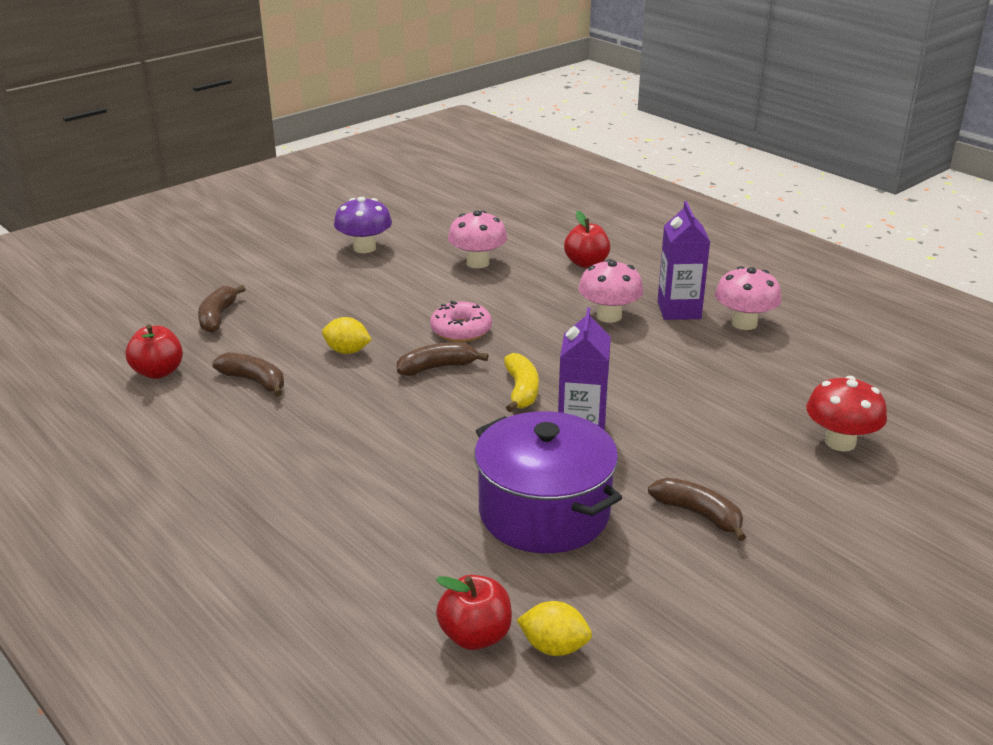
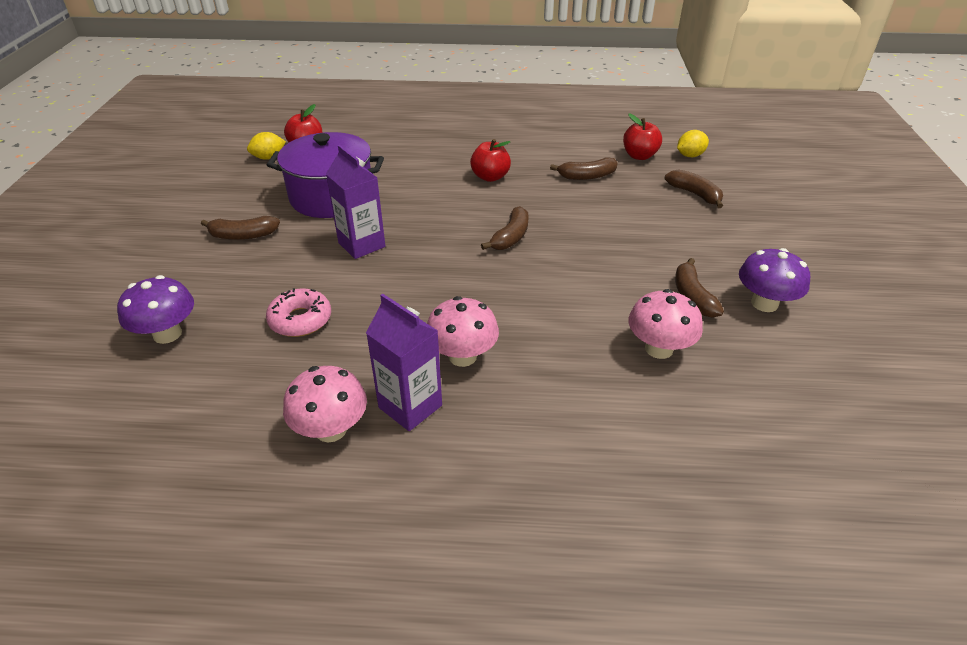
camera: 135 degrees right, 10 degrees up
(347, 351) = (580, 217): yellow lemon -> yellow lemon (690, 155)
(397, 270) = (692, 296): none -> brown banana
(461, 330) = (546, 272): pink donut -> pink donut (300, 320)
(521, 391) = (435, 251): yellow banana -> none
(586, 263) = (575, 420): red apple -> red apple (490, 177)
(840, 442) = (167, 334): red mushroom -> purple mushroom

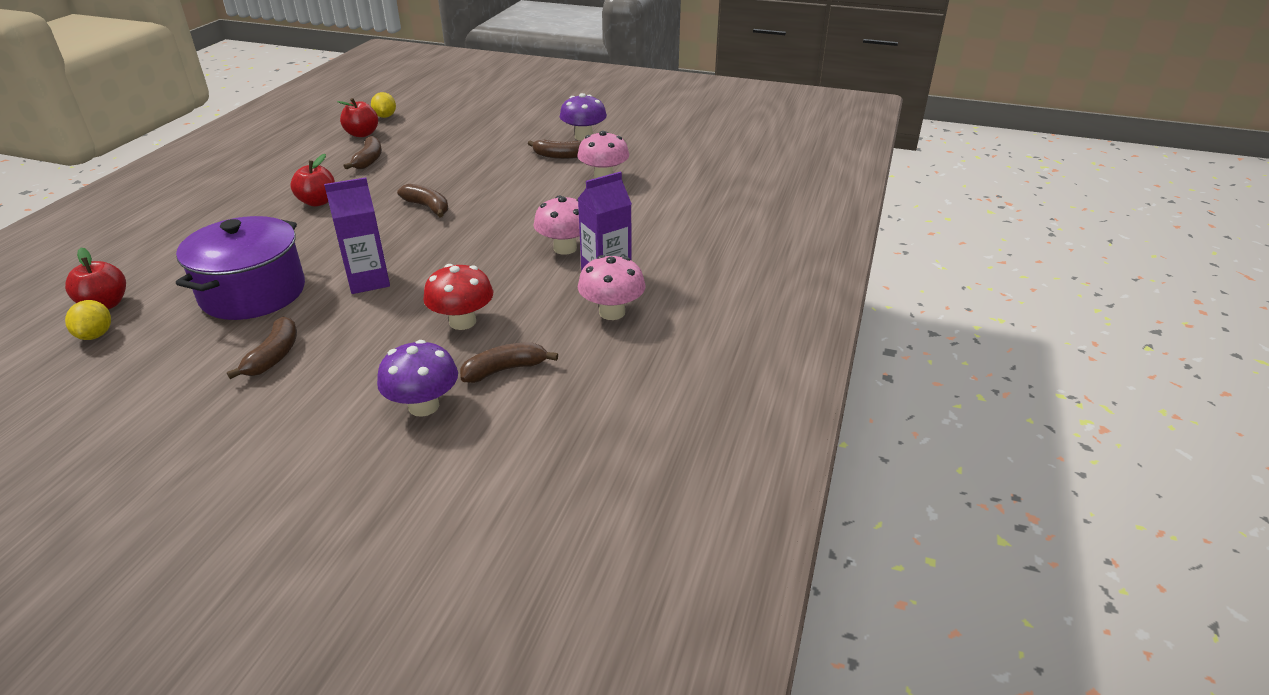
camera: 75 degrees left, 5 degrees down
(300, 320) = (462, 322): pink donut -> red mushroom
(695, 194) = (442, 127): brown banana -> brown banana (505, 369)

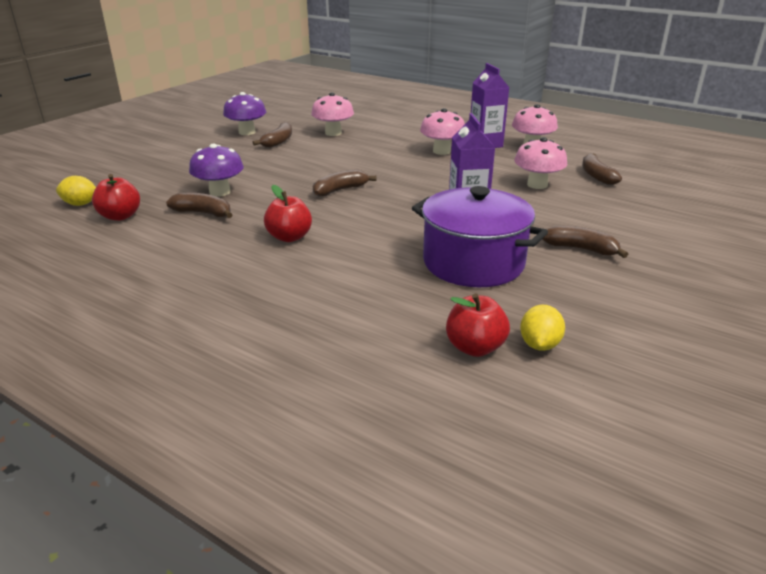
camera: 75 degrees left, 5 degrees down
(96, 335) = (539, 344): yellow lemon -> yellow lemon turned 75 degrees counterclockwise
(423, 406) = (639, 199): purple mushroom -> purple mushroom (220, 192)
(462, 322) = (537, 185): red mushroom -> pink mushroom

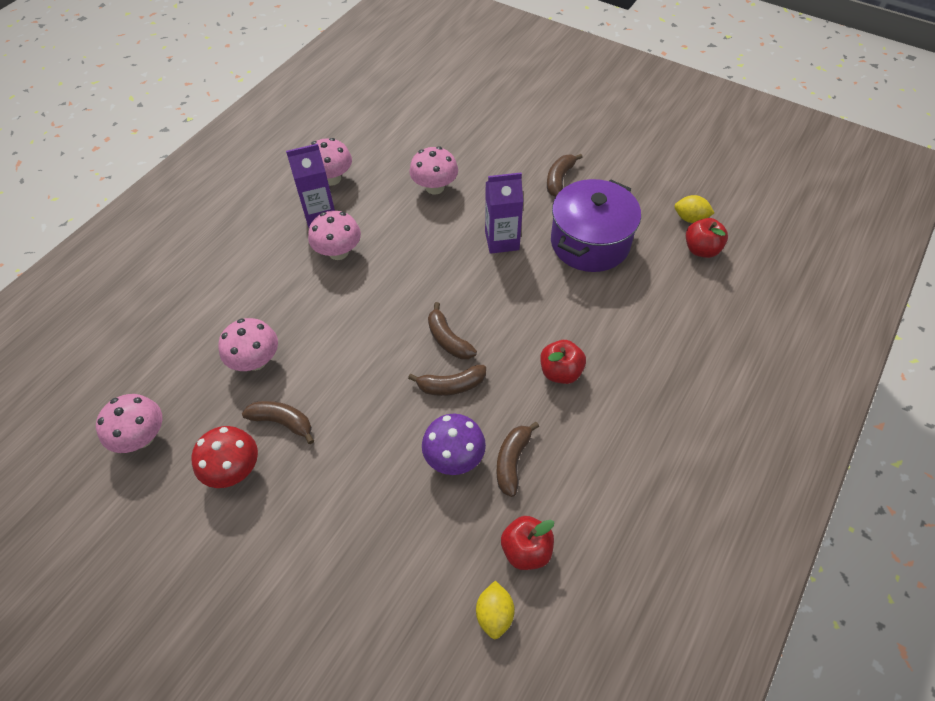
camera: 90 degrees left, 25 degrees up
(247, 132) = (234, 470): purple mushroom -> red mushroom
(282, 112) = (142, 437): none -> pink mushroom
(596, 176) = (414, 146): brown banana -> brown banana (451, 385)

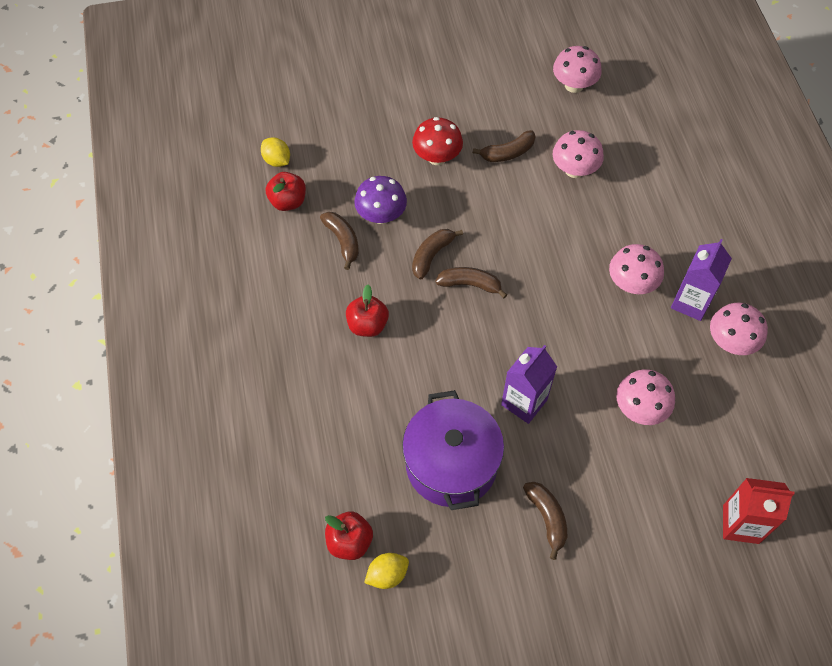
camera: 135 degrees right, 5 degrees up
(234, 470) = (500, 111): red mushroom -> red mushroom (437, 157)
(455, 110) = (740, 524): none -> red carton

